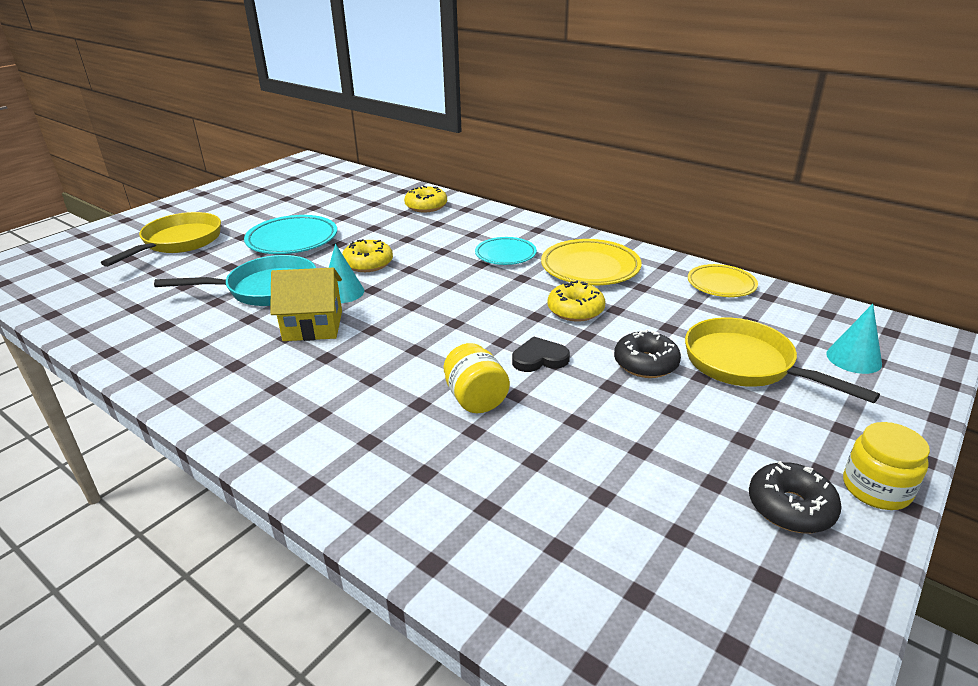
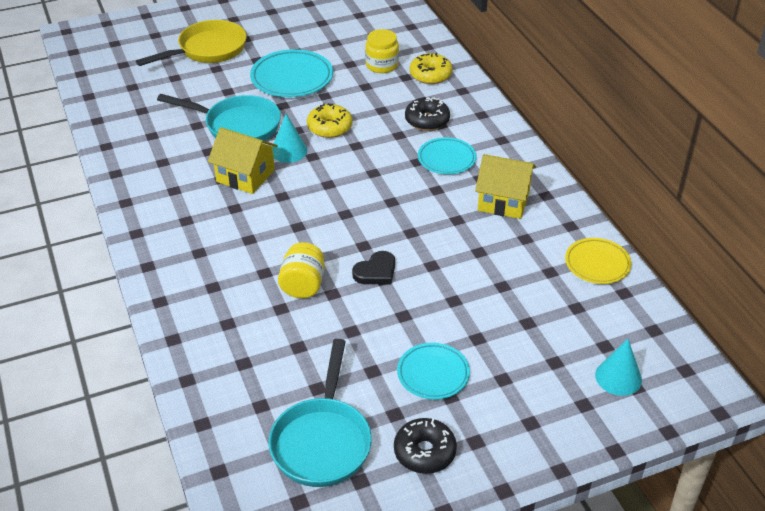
camera: 30 degrees right, 10 degrees up
(539, 358) = (376, 271): black heart -> black heart turned 120 degrees clockwise
(575, 310) = (446, 239): yellow donut -> none
(590, 268) = (503, 201): yellow plate -> yellow house
(645, 364) = (448, 309): black donut -> black donut (427, 120)
(674, 553) = (322, 441): none -> turquoise pan
(702, 425) = (433, 374): none -> turquoise plate
(746, 365) = (523, 344): yellow pan -> none
(876, 488) = (497, 470): yellow jar -> yellow jar (382, 65)

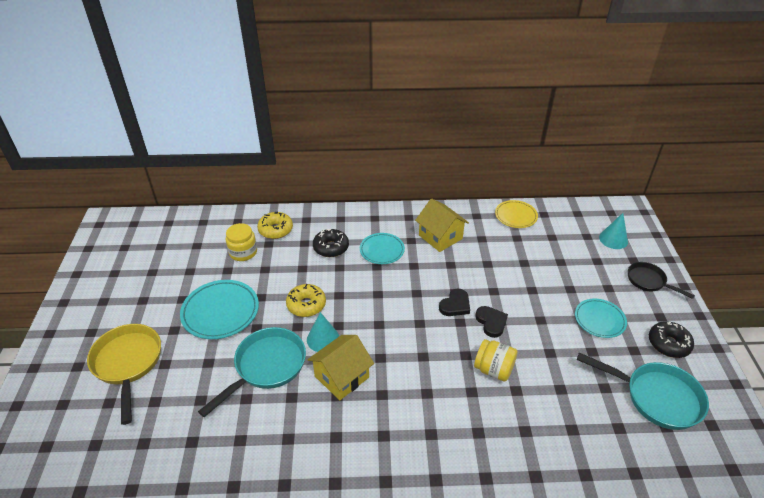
camera: 70 degrees left, 0 degrees up
(388, 236) = (455, 305): none -> black heart
(503, 201) = (440, 237): yellow house -> yellow house turned 75 degrees counterclockwise
(545, 425) = (648, 281): none -> black pan

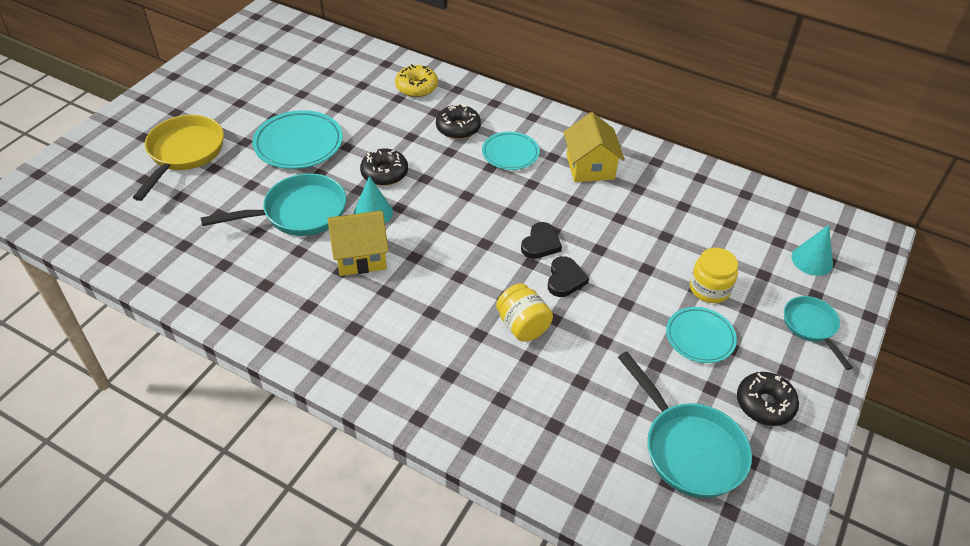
camera: 30 degrees right, 5 degrees up
(243, 252) = (366, 96): yellow jar -> yellow jar (709, 288)
(306, 305) = (384, 173): yellow donut -> black donut
(455, 305) = (541, 243): black heart -> black heart turned 45 degrees counterclockwise
(515, 216) = (705, 182): yellow plate -> none
(648, 281) = (811, 327): black pan -> turquoise pan

